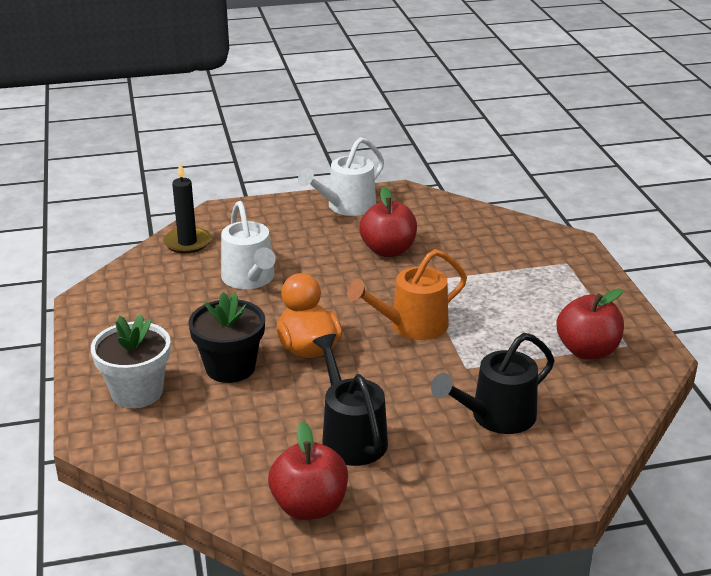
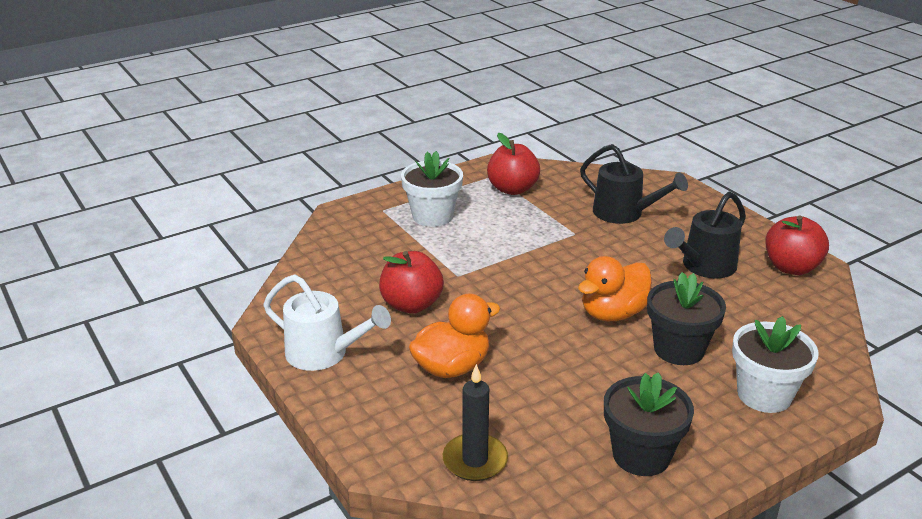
camera: 110 degrees left, 0 degrees up
(131, 307) = (641, 455): none -> black flower pot
(250, 279) = (524, 382): white watering can -> none
(291, 253) = (452, 367): none -> orange duck
(411, 326) = (537, 267): orange watering can -> none
(542, 288) = (432, 216): none -> white flower pot

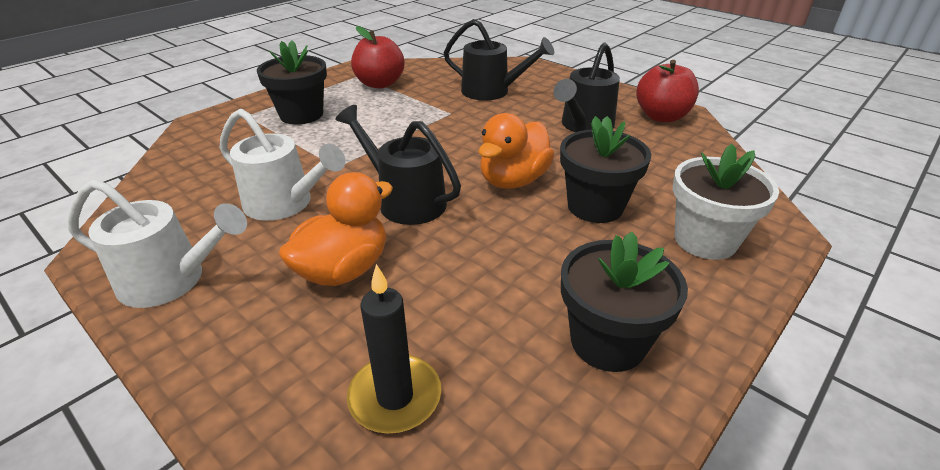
camera: 15 degrees left, 5 degrees up
(411, 305) = (285, 204): red apple -> white watering can
(432, 216) = (301, 115): white flower pot -> black flower pot
(511, 317) = (405, 200): none -> black watering can

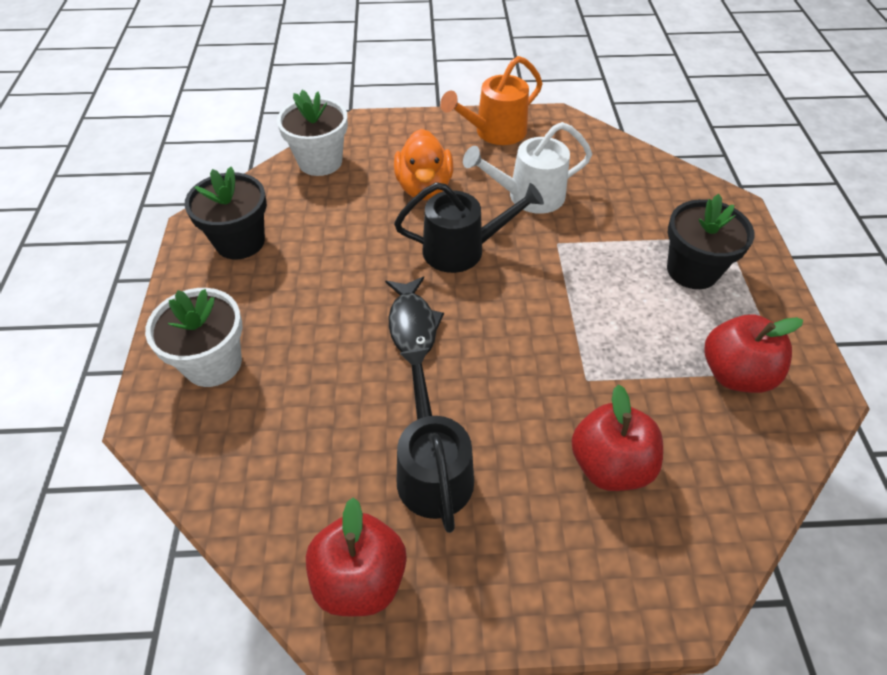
camera: 135 degrees right, 15 degrees up
(172, 281) = (494, 132): white watering can -> orange watering can
(395, 397) = (320, 161): black candle -> white flower pot
(492, 91) = (609, 464): black watering can -> red apple
(513, 180) = (412, 324): orange duck -> black fish
(595, 206) = (321, 341): black flower pot -> none

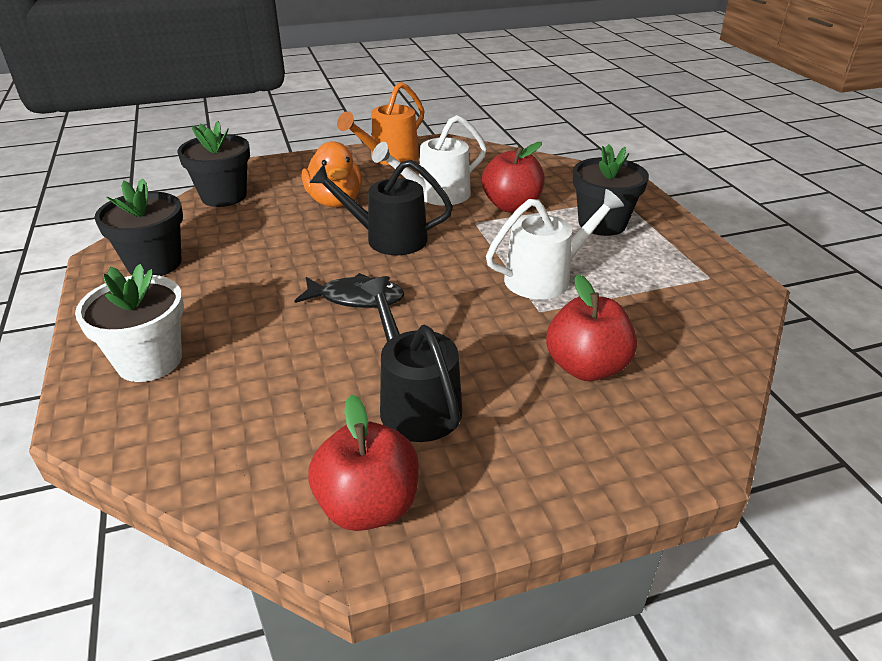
camera: 15 degrees left, 15 degrees down
(320, 161) = (224, 196): white flower pot -> black flower pot
(412, 324) = (356, 298): black fish -> black fish turned 60 degrees counterclockwise
(462, 249) = (387, 238): black watering can -> black watering can turned 150 degrees counterclockwise
(607, 335) = (546, 277): none -> white watering can
(735, 374) = (669, 285): red apple -> red apple (512, 206)

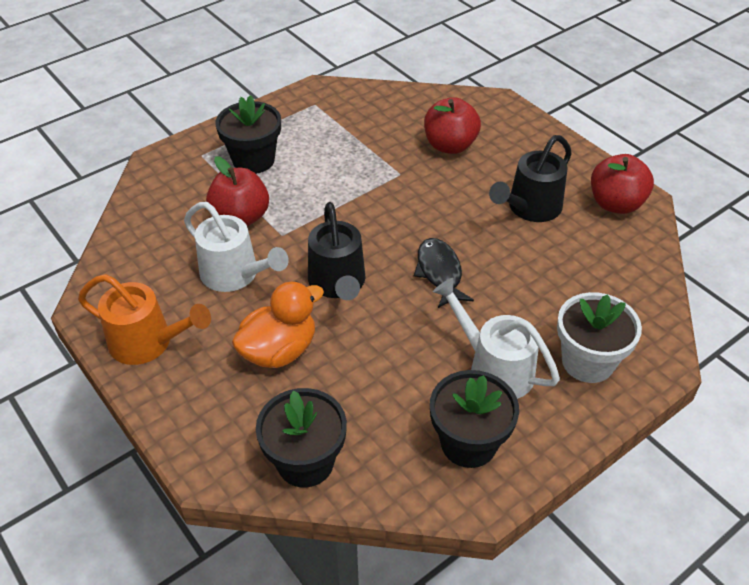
camera: 110 degrees left, 10 degrees up
(546, 277) = (354, 177): white watering can -> white watering can (493, 367)

